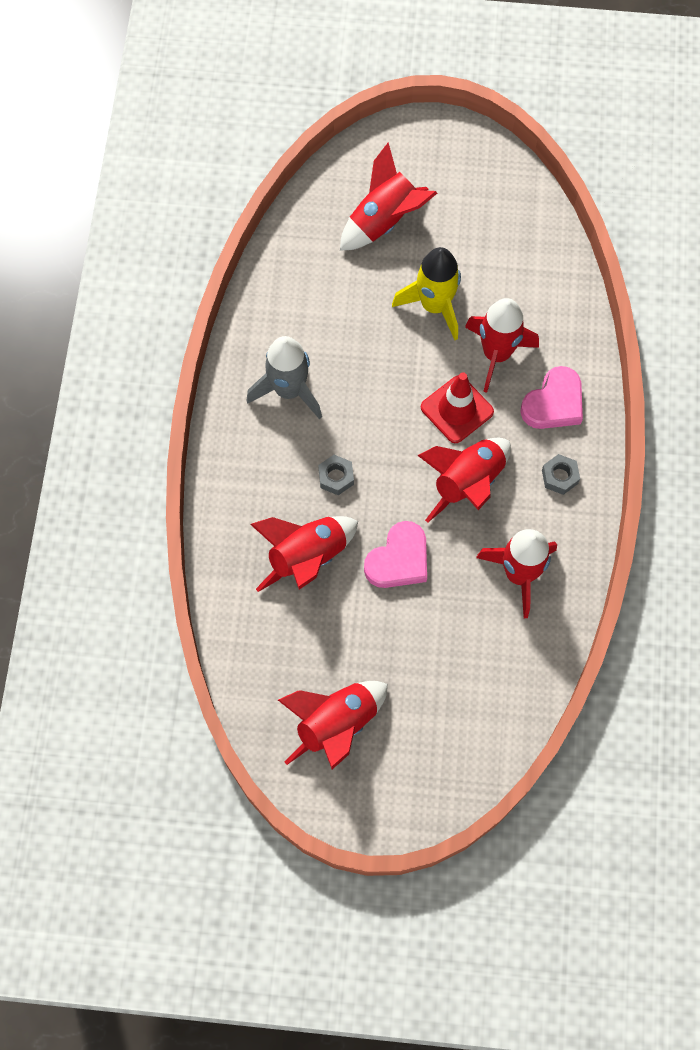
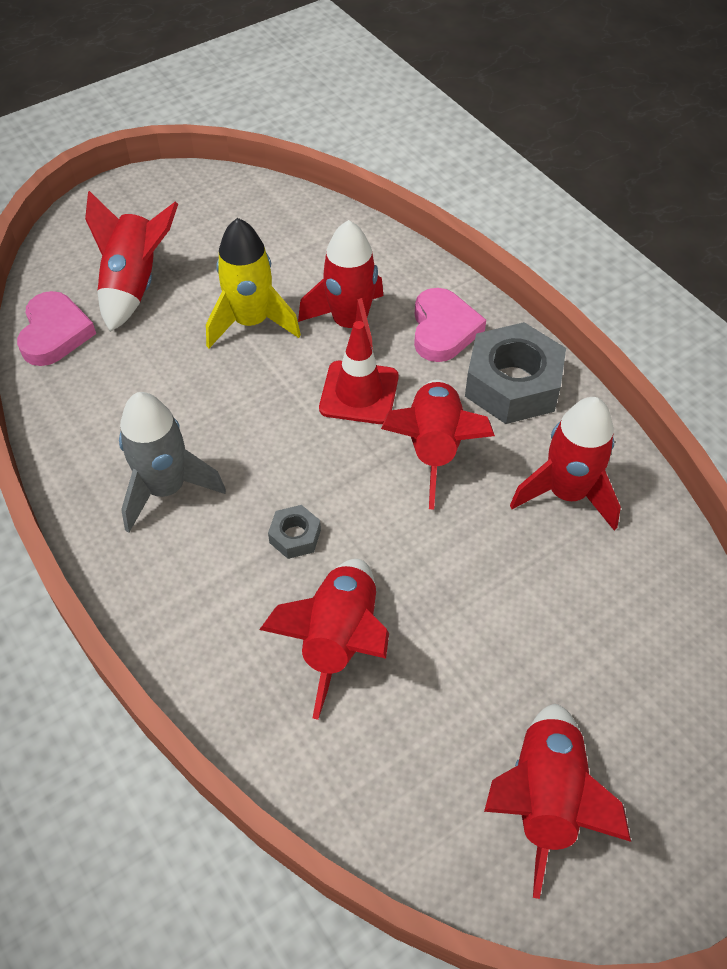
camera: 40 degrees left, 15 degrees down
(398, 559) = (438, 568): pink heart -> pink heart (55, 333)
(559, 476) = (512, 384): grey nut -> grey nut, size x2.16

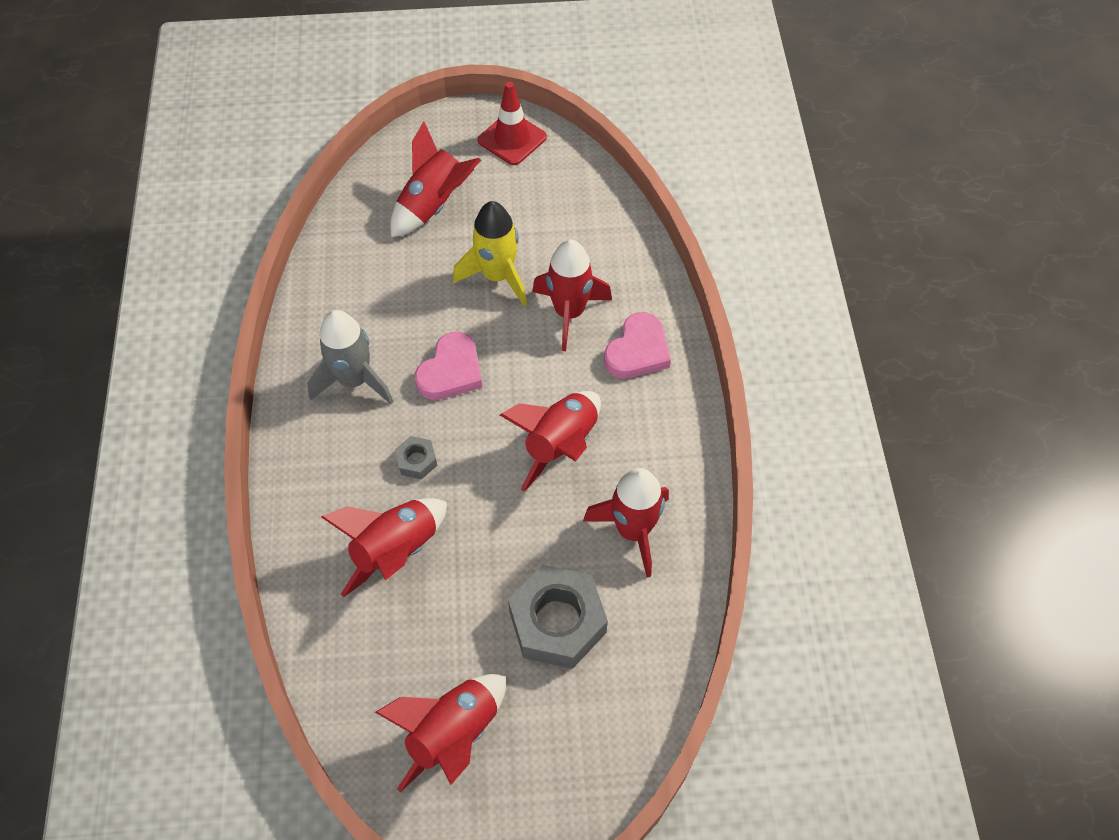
camera: 30 degrees right, 5 degrees up
(55, 333) = (354, 220): pink heart -> pink heart (451, 371)
(359, 393) = (537, 372): red traffic cone -> red traffic cone (512, 139)
(512, 384) = (657, 423): grey nut -> grey nut (557, 622)

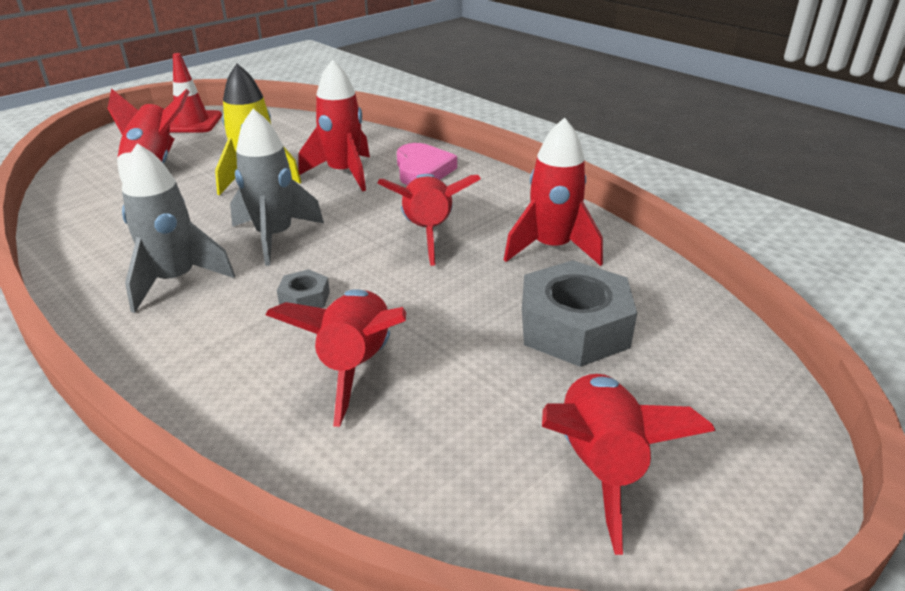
camera: 40 degrees left, 25 degrees down
(451, 371) = (275, 237): pink heart -> grey rocket

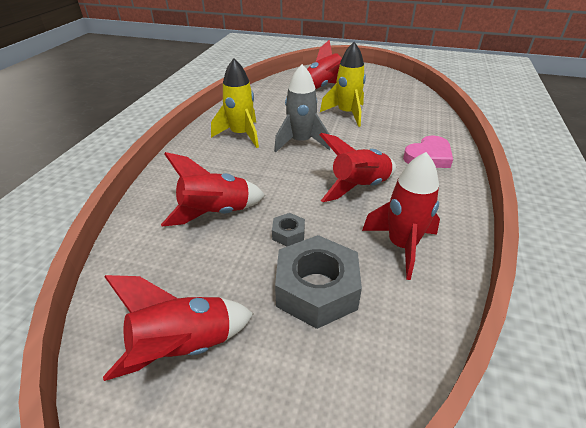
camera: 60 degrees right, 5 degrees up
(175, 280) = (241, 135): grey rocket -> yellow rocket
(192, 122) = (375, 75): red traffic cone -> none
(305, 298) = (257, 174): grey nut -> grey nut (288, 234)
(343, 173) = (386, 134): red rocket -> none

